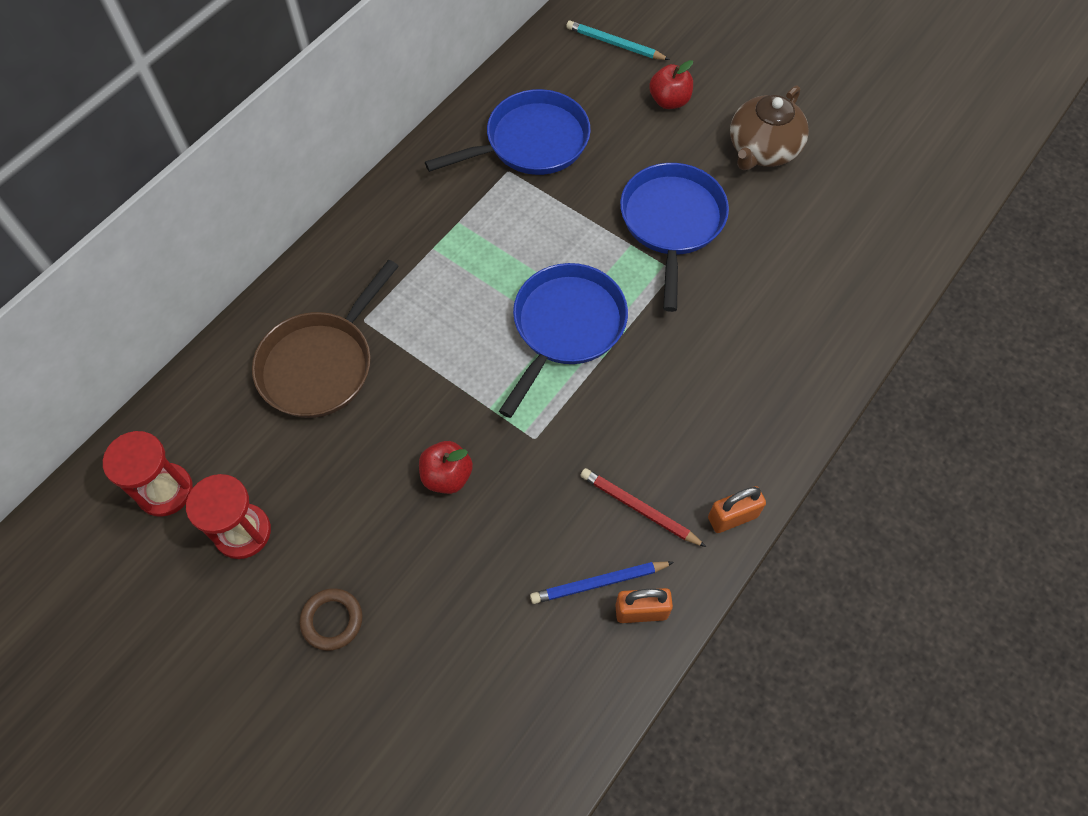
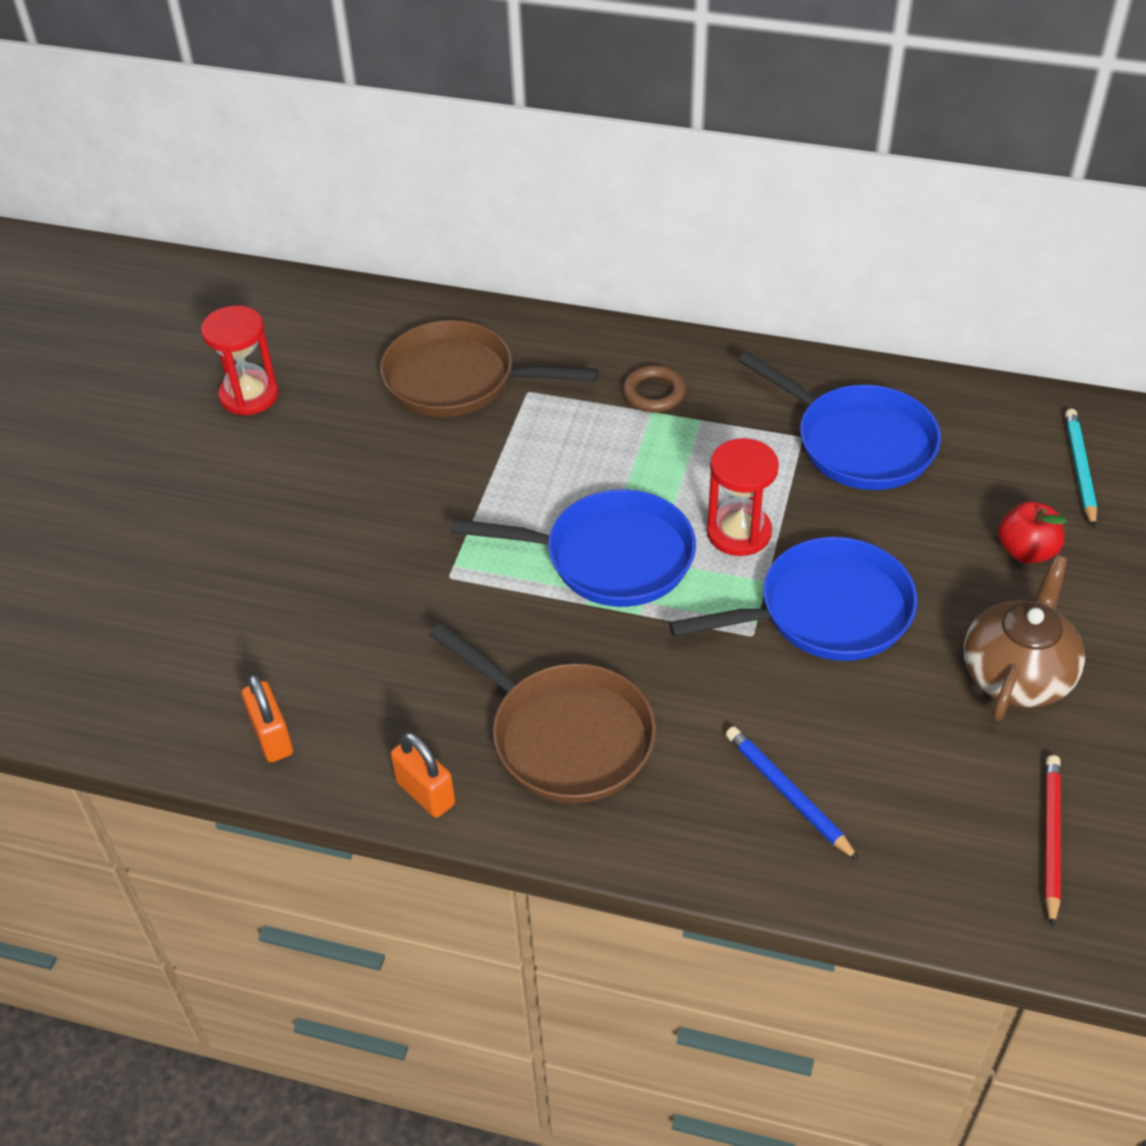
camera: 70 degrees right, 15 degrees down
(165, 491) = (271, 330): red hourglass -> red hourglass (738, 532)
(332, 620) = (180, 490): brown ring -> brown ring (654, 393)
(447, 476) = (371, 520): red apple -> none
(598, 582) = (293, 688): blue pencil -> blue pencil (788, 793)
(639, 508) = (400, 697): red pencil -> red pencil (1051, 838)
(715, 412) = (564, 735): none -> brown pan
(762, 149) = (1017, 674): brown teapot -> brown teapot turned 105 degrees clockwise

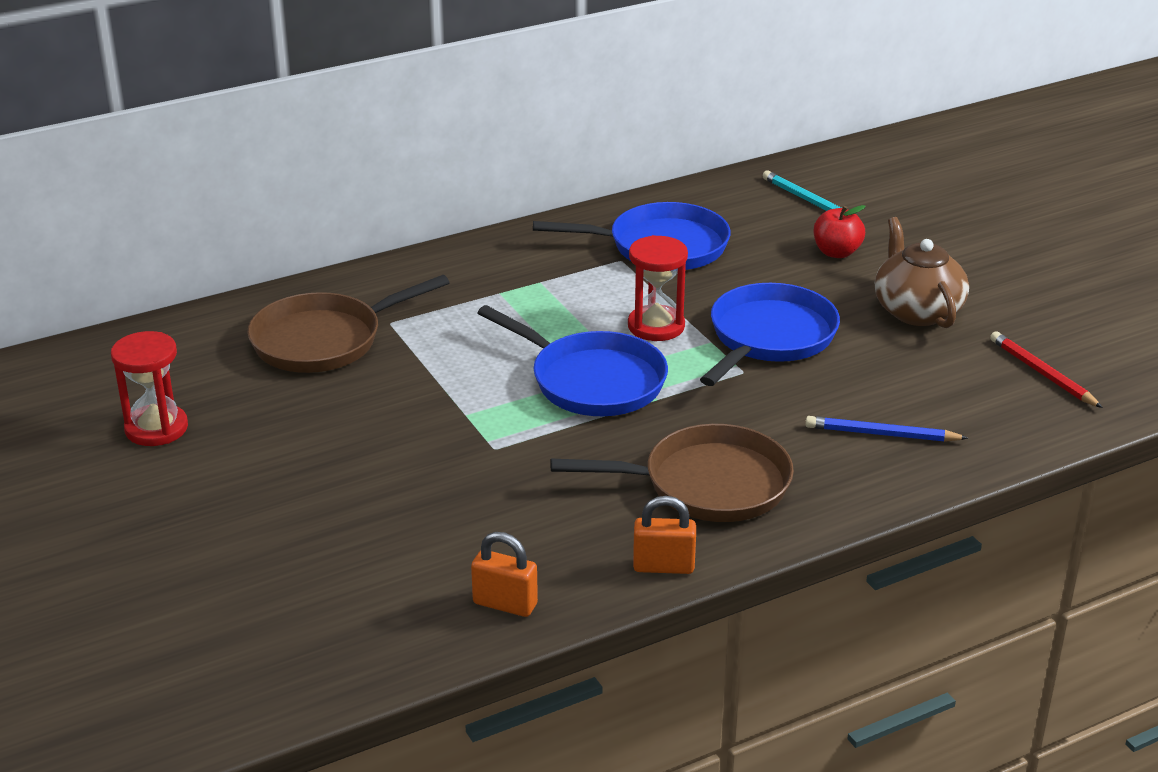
camera: 45 degrees left, 15 degrees down
(609, 557) = (591, 381): blue pan -> blue pan turned 75 degrees clockwise
(654, 393) = (485, 282): brown ring -> none

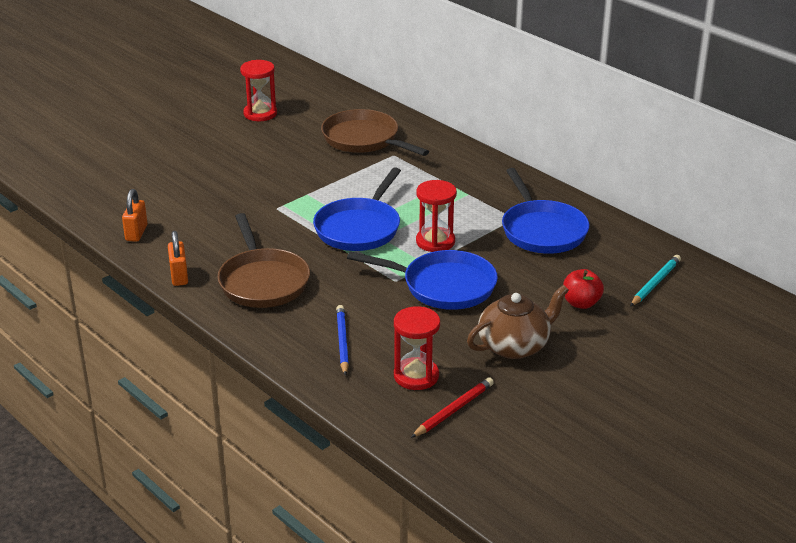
camera: 75 degrees right, 0 degrees up
(969, 389) = (416, 376): none -> red hourglass

